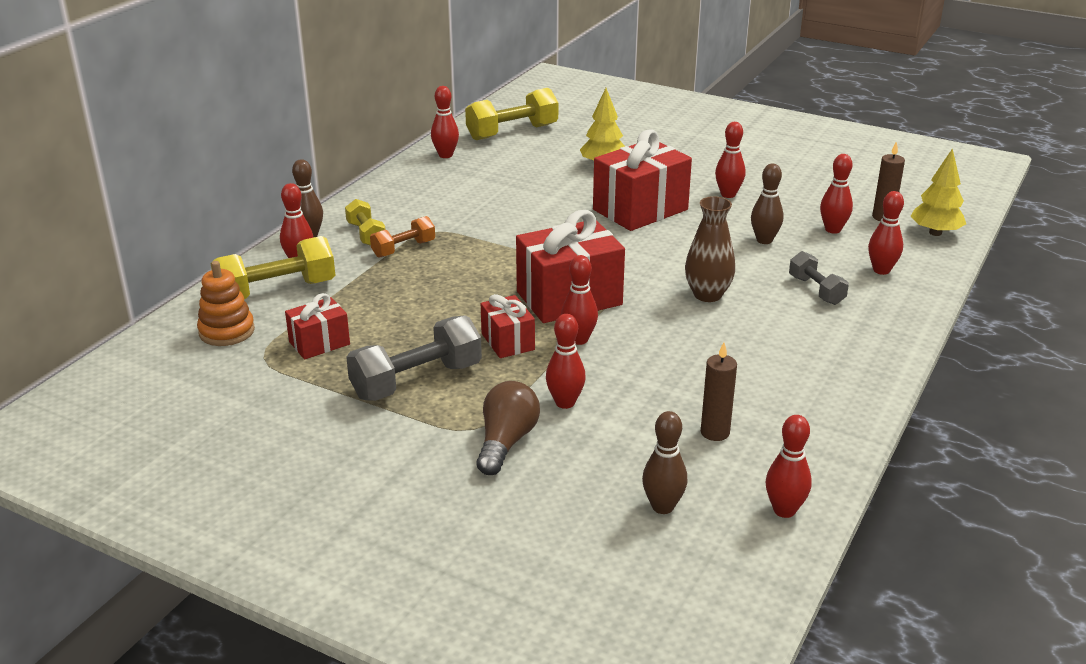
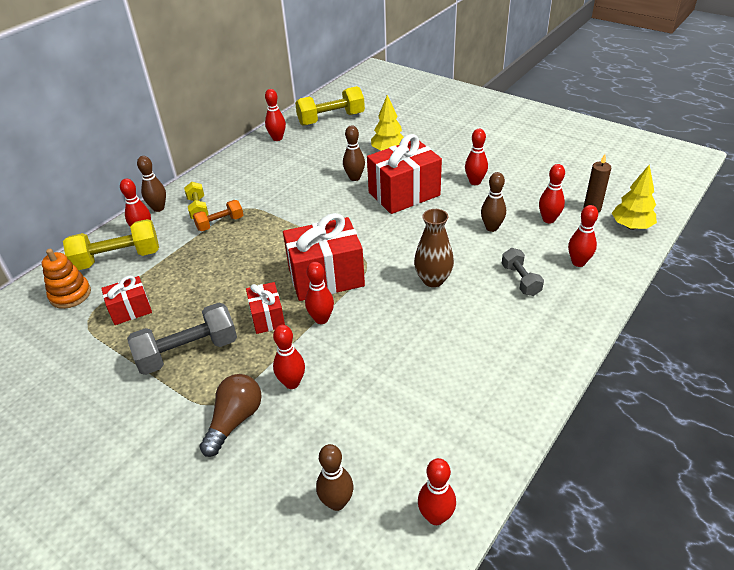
camera: 10 degrees right, 10 degrees up
(568, 195) = (354, 178): none -> brown bowling pin
(715, 432) = (401, 424): brown candle -> none

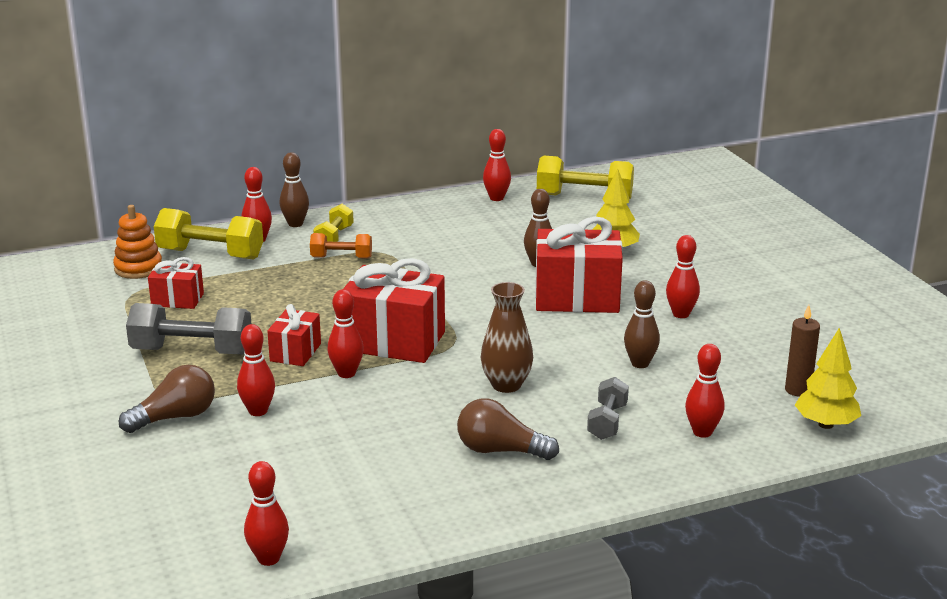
camera: 30 degrees right, 15 degrees down
(337, 502) = (194, 510): brown bowling pin -> none
(485, 334) = (500, 451): none -> brown light bulb
(548, 219) = (724, 381): red bowling pin -> none

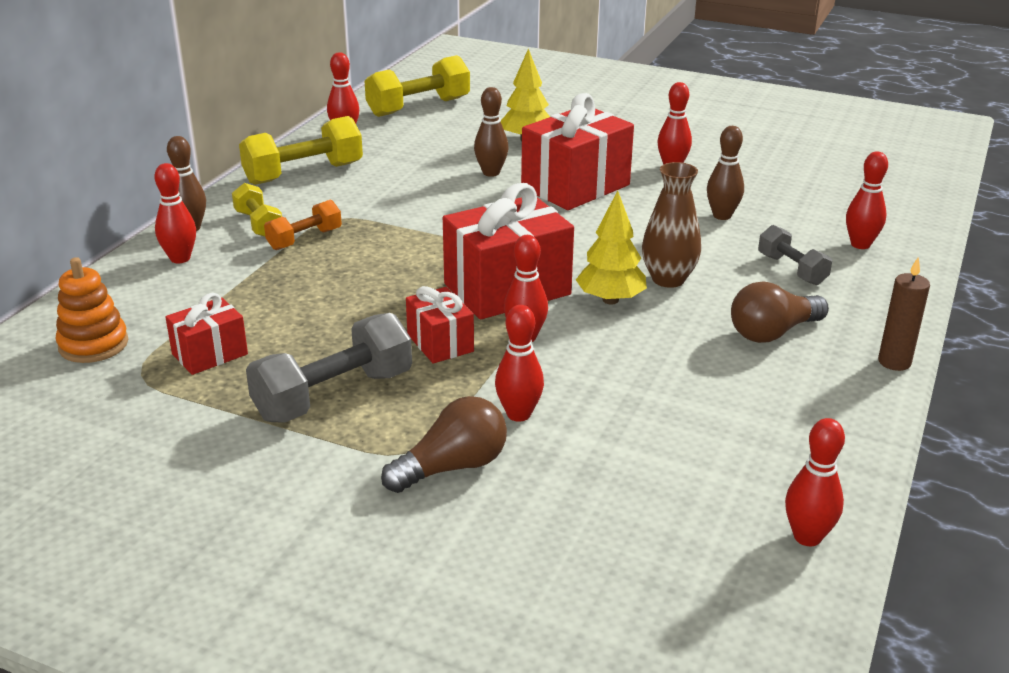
camera: 45 degrees left, 5 degrees up
(175, 417) = (452, 467): brown light bulb -> brown light bulb turned 45 degrees clockwise
(210, 254) = (153, 294): yellow dumbbell -> yellow dumbbell (304, 173)
(798, 390) = (849, 186): brown candle -> brown candle (894, 362)
(825, 424) = (911, 201): yellow tree -> yellow tree (610, 300)

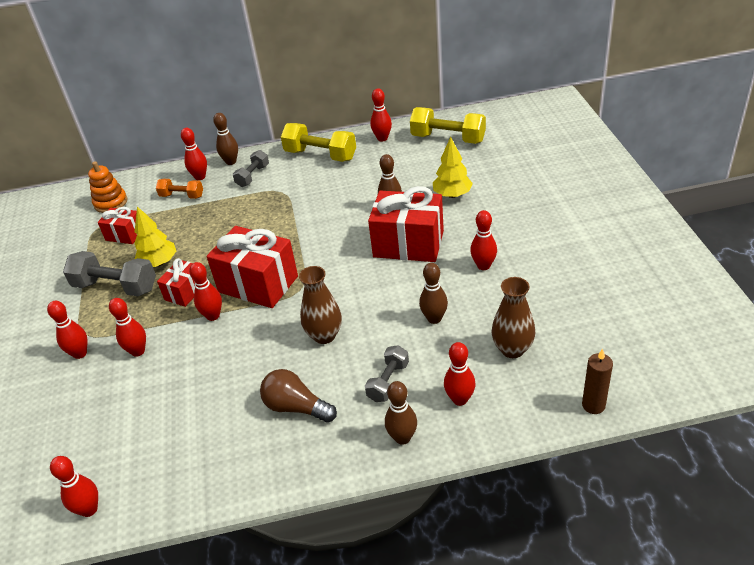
camera: 60 degrees right, 10 degrees up
(259, 224) = (253, 176): yellow dumbbell -> grey dumbbell
(304, 239) = (251, 196): orange dumbbell -> orange dumbbell (182, 196)
(452, 467) = (80, 353): brown light bulb -> red bowling pin
(610, 300) = (279, 325): yellow tree -> yellow tree (159, 263)
(817, 198) = (512, 349): none -> brown vase
(886, 289) = (402, 438): none -> brown bowling pin
(894, 362) = (304, 478): brown candle -> brown candle (593, 405)

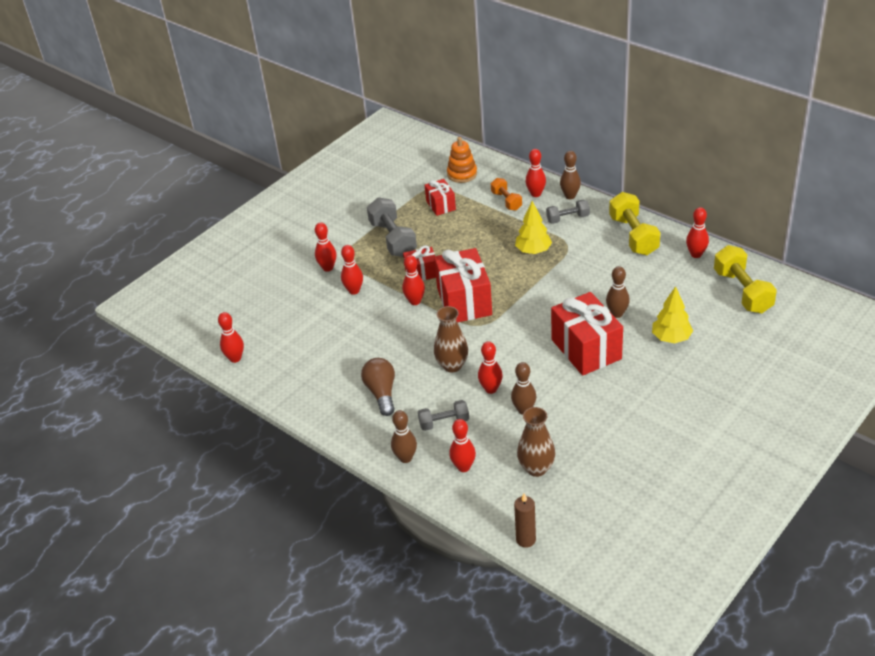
camera: 50 degrees right, 0 degrees up
(159, 263) = (433, 241): yellow tree -> yellow tree (533, 251)
(483, 266) = (607, 404): red bowling pin -> red bowling pin (491, 389)

